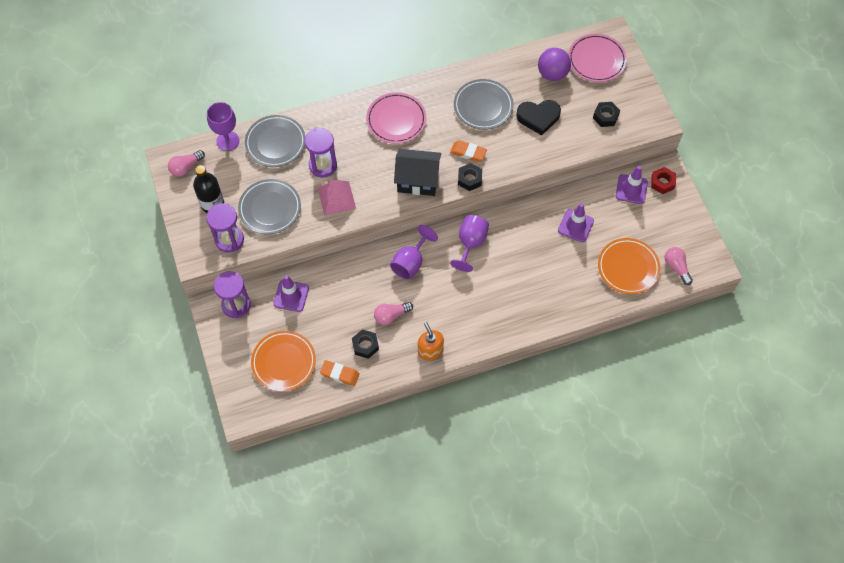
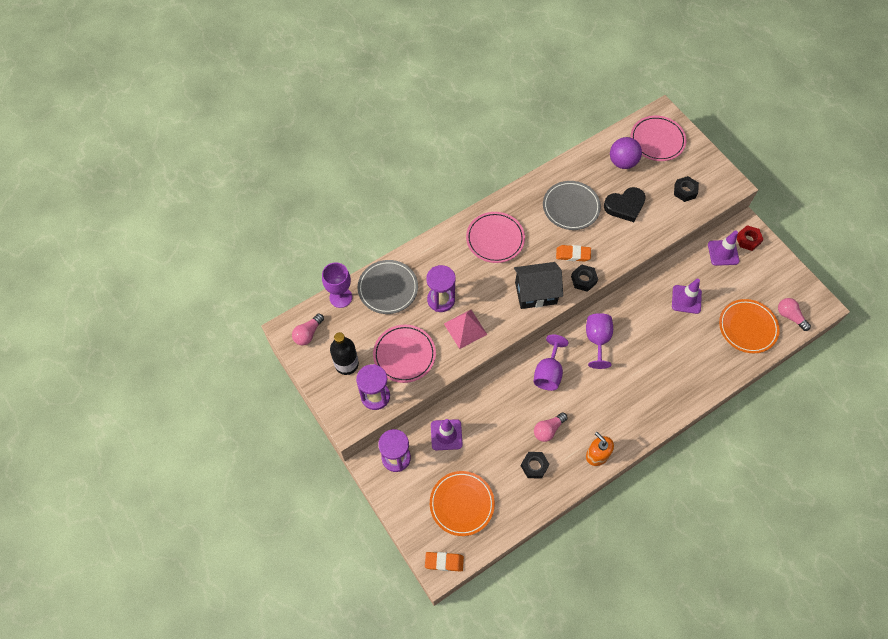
camera: 15 degrees left, 0 degrees up
(270, 208) = (404, 355): grey plate -> pink plate
(340, 374) = (519, 501): orange eraser -> orange eraser (444, 562)

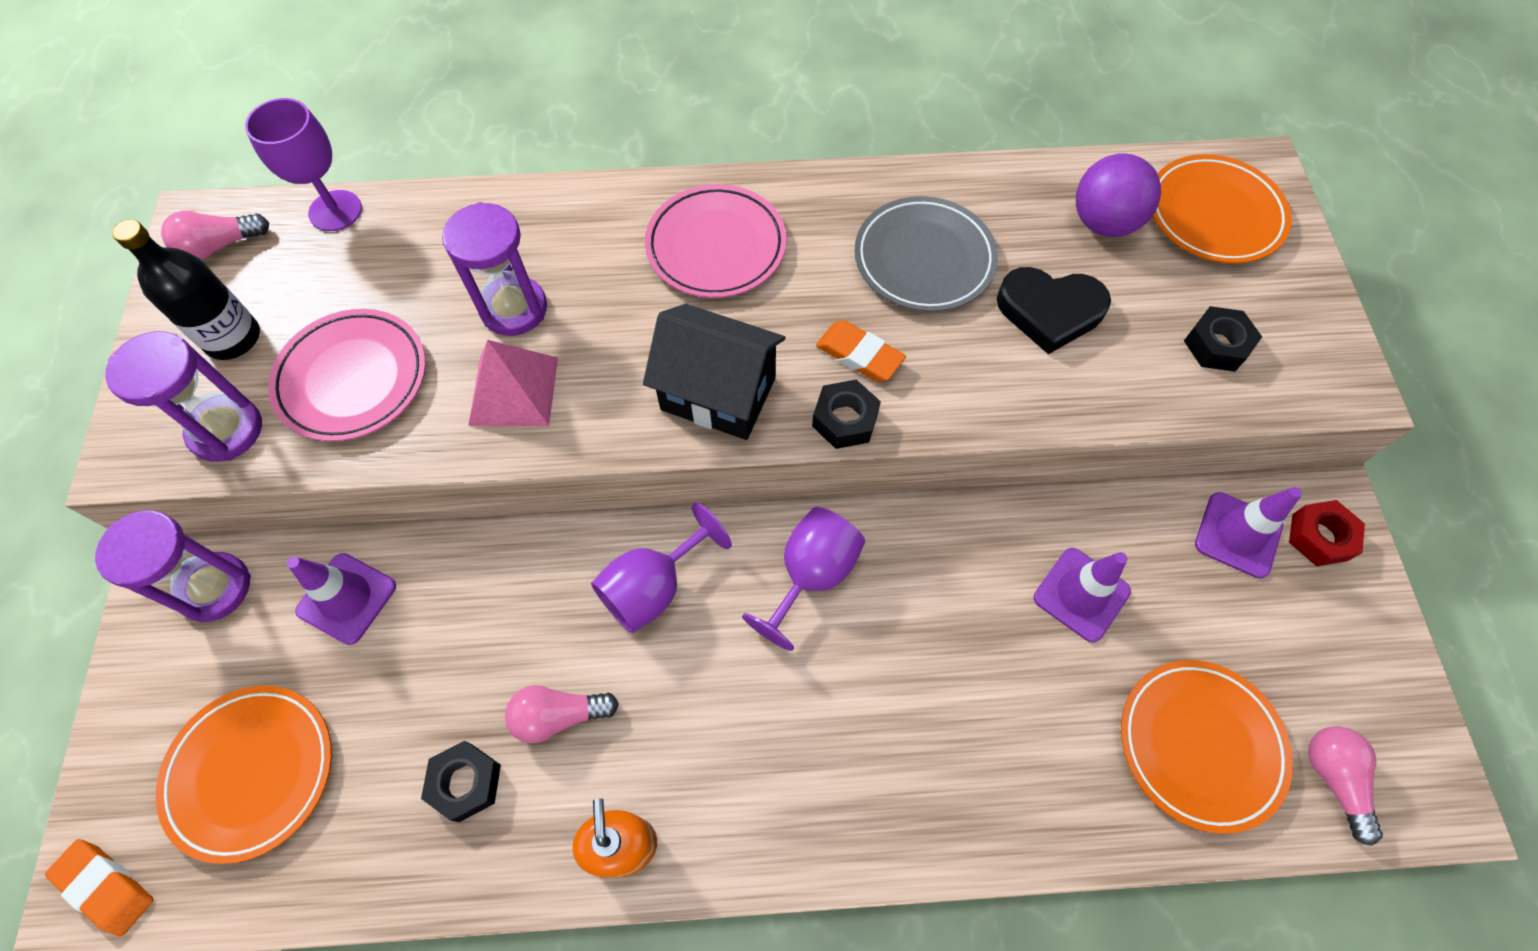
camera: 30 degrees right, 0 degrees up
(388, 288) = (433, 237): grey plate -> none
(657, 140) = (1214, 214): pink plate -> orange plate

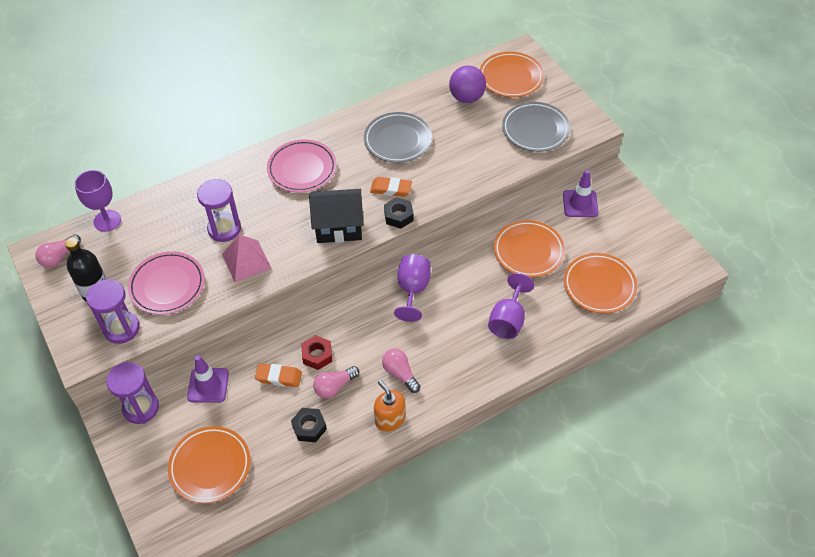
camera: 25 degrees left, 10 degrees down
(106, 886) = (173, 534): orange eraser -> orange eraser (279, 377)
(654, 587) = (347, 322): purple goblet -> purple goblet (508, 320)
(1049, 311) = (461, 142): black heart -> none
(1081, 594) = (528, 251): purple traffic cone -> orange plate
(1216, 345) = (535, 130): black nut -> grey plate
(1319, 537) = (612, 192): red nut -> red nut (317, 355)
(1333, 778) = (653, 276): pink light bulb -> pink light bulb (400, 374)

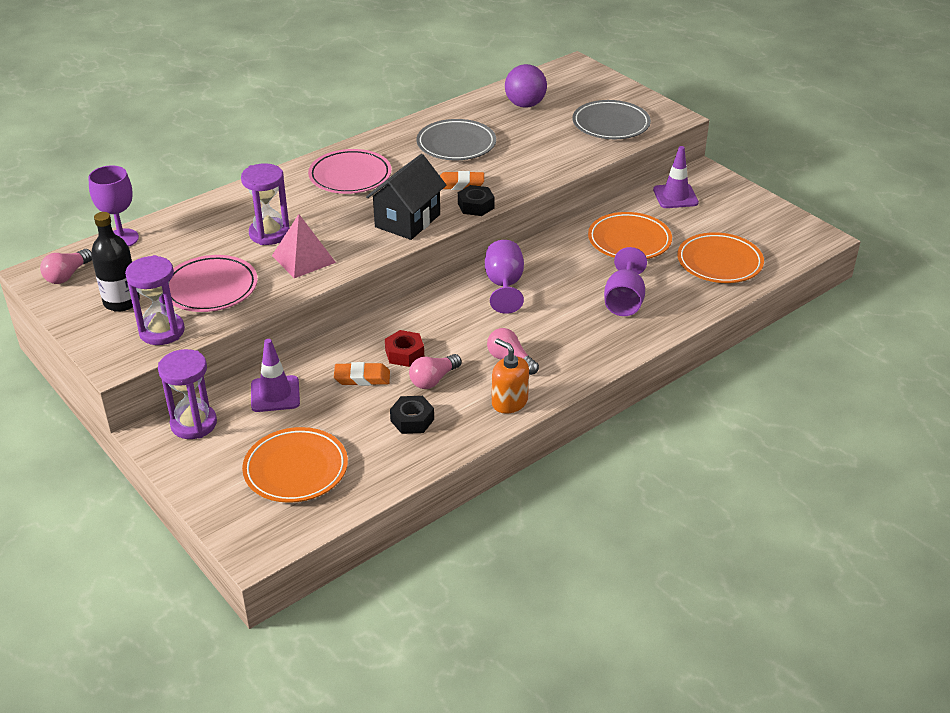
camera: 10 degrees left, 15 degrees down
(338, 227) = (407, 221): black house -> black house turned 45 degrees counterclockwise
(511, 77) = (570, 85): orange plate -> none

